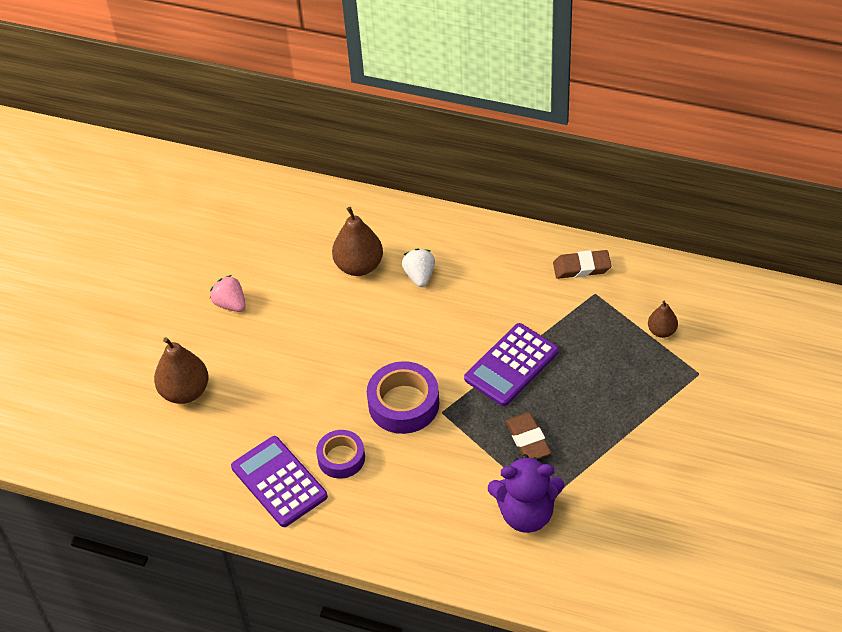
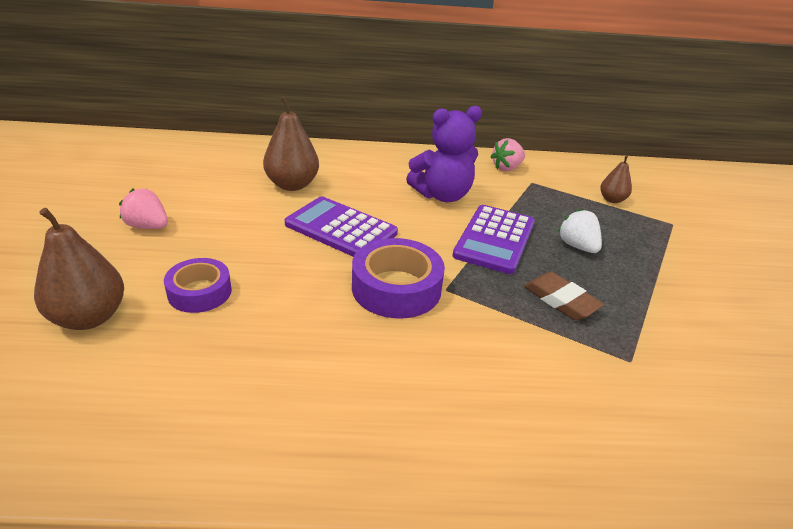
camera: 25 degrees left, 15 degrees down
(279, 482) = (257, 406): purple calculator -> purple calculator (341, 229)
(341, 458) = (341, 358): purple tape -> purple tape (199, 292)
(419, 276) = (359, 186): white strawberry -> white strawberry (577, 246)
(526, 513) = (620, 378): purple teddy bear -> purple teddy bear (442, 195)
(581, 267) = (507, 168): brown eraser -> pink strawberry

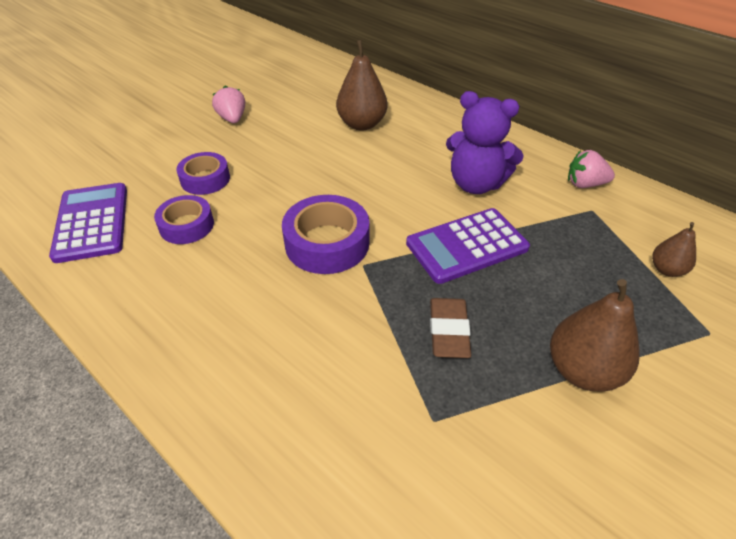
camera: 45 degrees right, 10 degrees up
(89, 317) = (136, 166): brown pear -> brown pear (582, 370)
(242, 342) = (186, 225): none -> purple tape
(341, 229) = (350, 176): purple calculator -> purple calculator (92, 222)
(577, 246) = (544, 294): white strawberry -> none

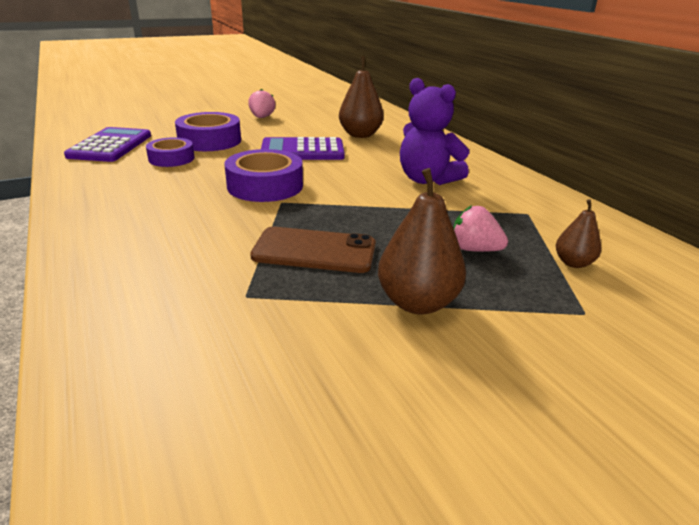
camera: 20 degrees right, 15 degrees down
(205, 179) = (210, 141): purple tape -> purple tape, size x1.53
(448, 331) = (314, 251): brown eraser -> brown phone
(466, 246) = (382, 209): purple calculator -> purple calculator (302, 150)
(585, 184) = (535, 198): pink strawberry -> pink strawberry (474, 249)

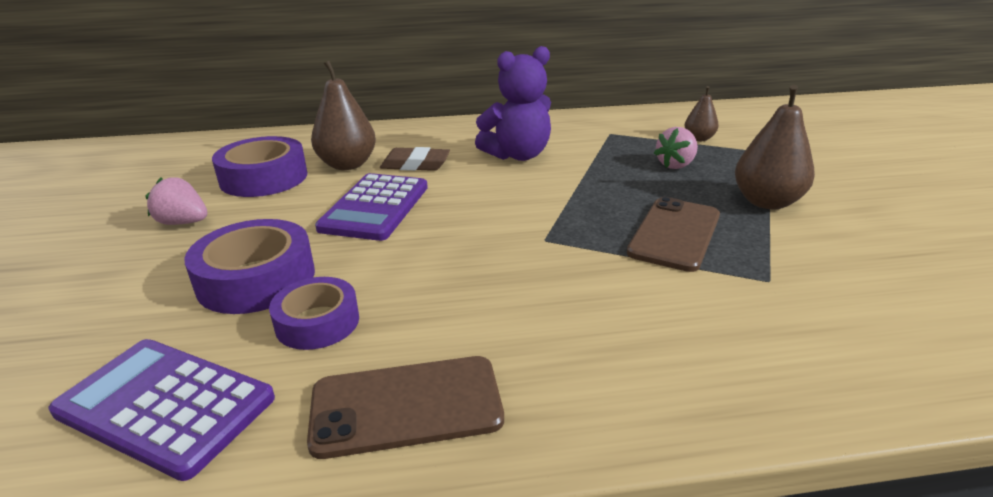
camera: 70 degrees left, 0 degrees up
(101, 186) = (406, 406): none -> brown phone
(265, 186) = (488, 245): purple tape -> purple tape (264, 178)
(377, 151) = (415, 164): none -> brown eraser

